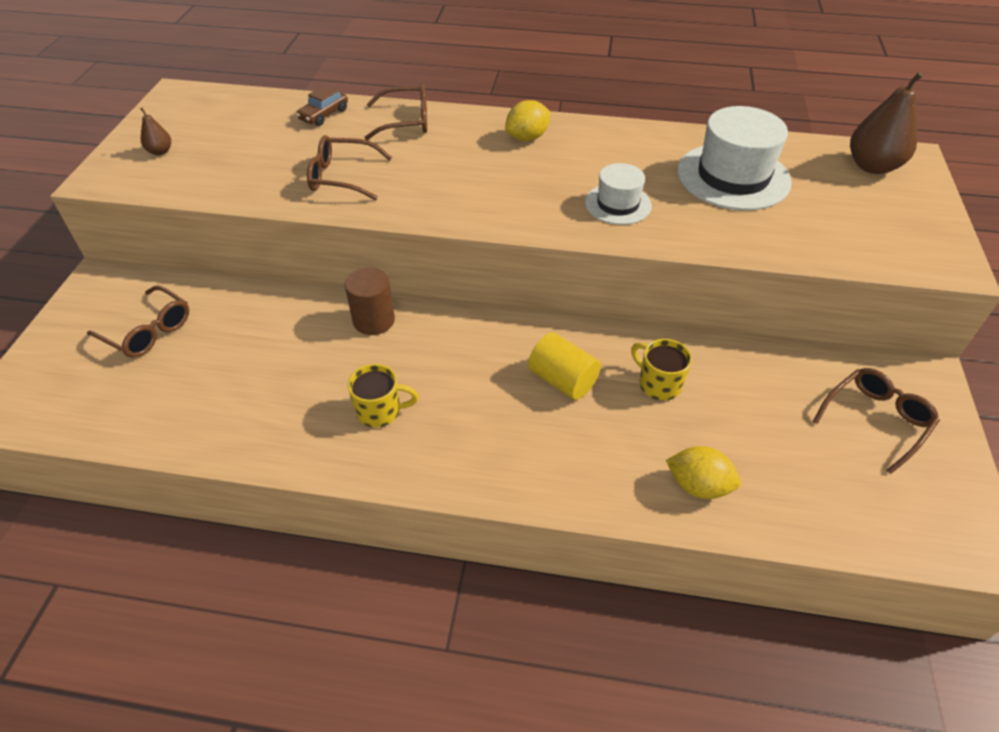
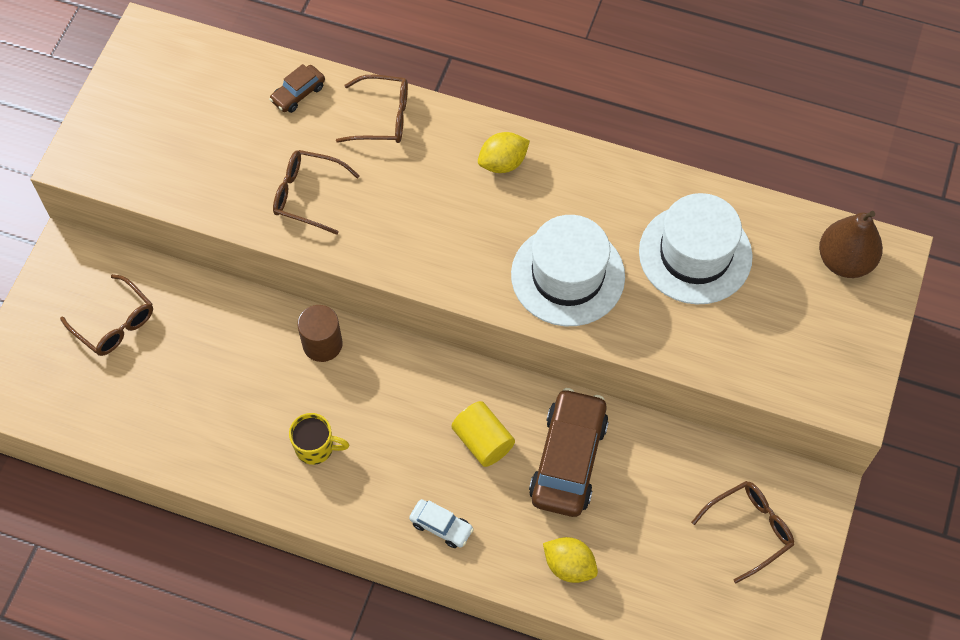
camera: 10 degrees right, 15 degrees up
(160, 151) = (131, 129): brown pear -> none
(539, 468) = (441, 526): none -> white car
(618, 204) = (567, 275): white hat -> white hat, size x1.75
(658, 384) = (568, 459): yellow mug -> brown car

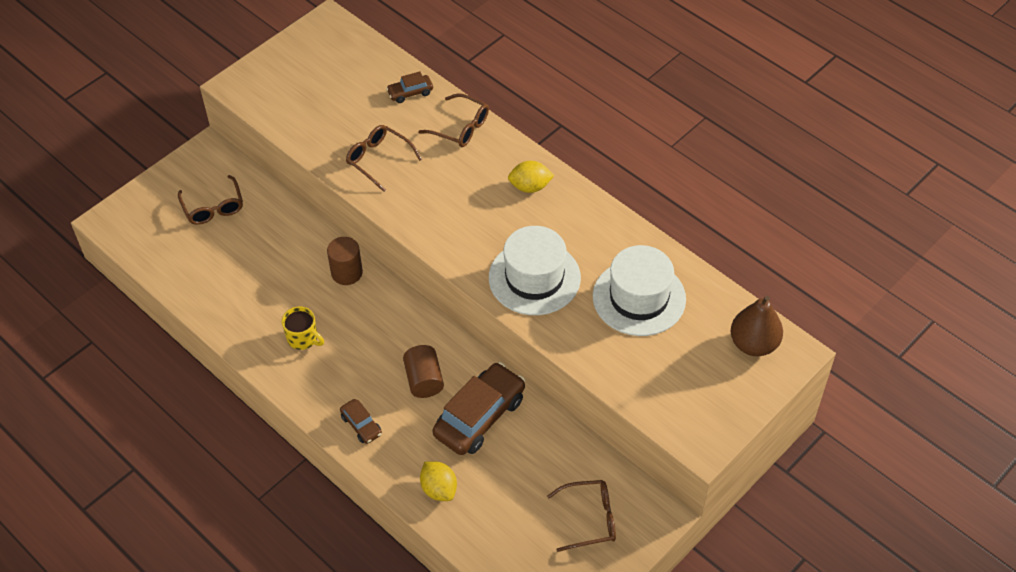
camera: 25 degrees right, 10 degrees down
(441, 526) = (361, 425): white car -> brown car
(483, 441) = (424, 380): yellow cylinder -> brown cylinder

